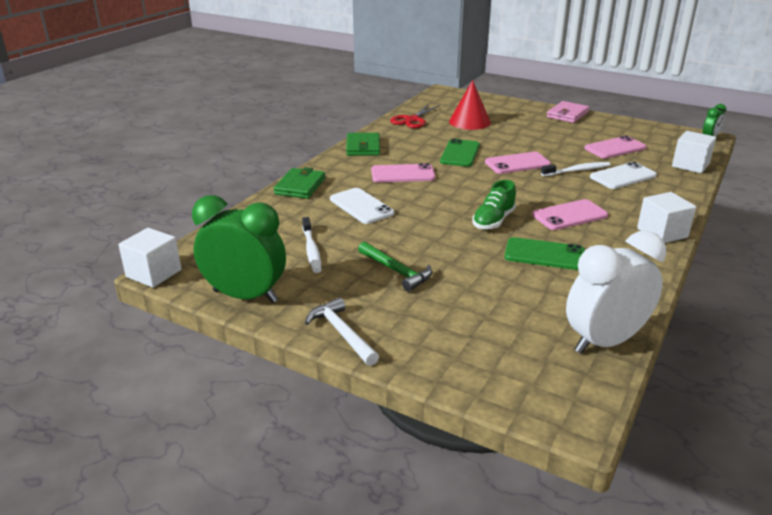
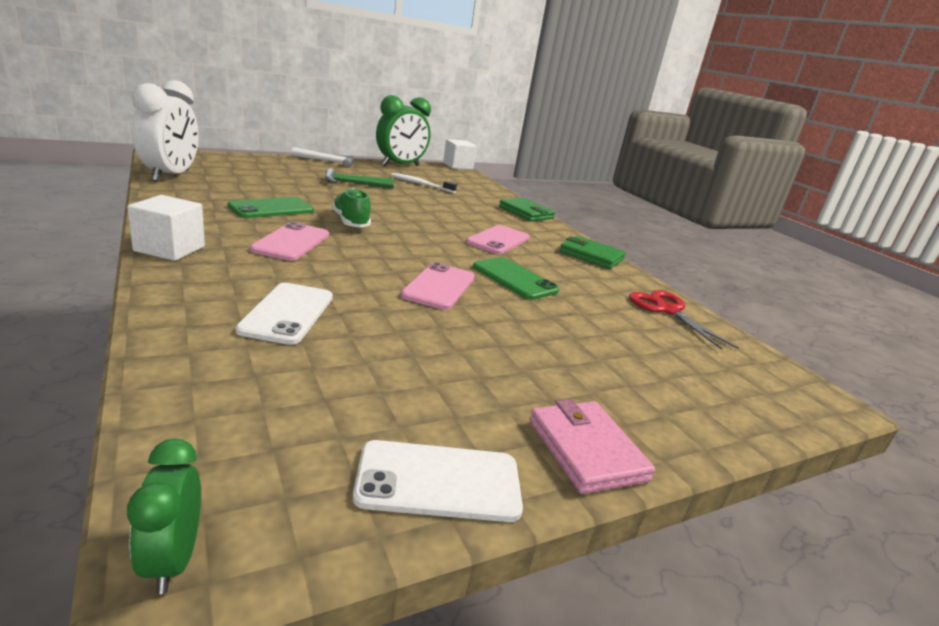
camera: 120 degrees right, 5 degrees down
(361, 206) = (458, 210): white phone -> white phone (438, 481)
(469, 122) = (627, 338): red cone -> none
(577, 170) = (359, 301): white toothbrush -> none
(615, 148) = (366, 375): pink phone -> none
(690, 165) = (184, 389): white cube -> none

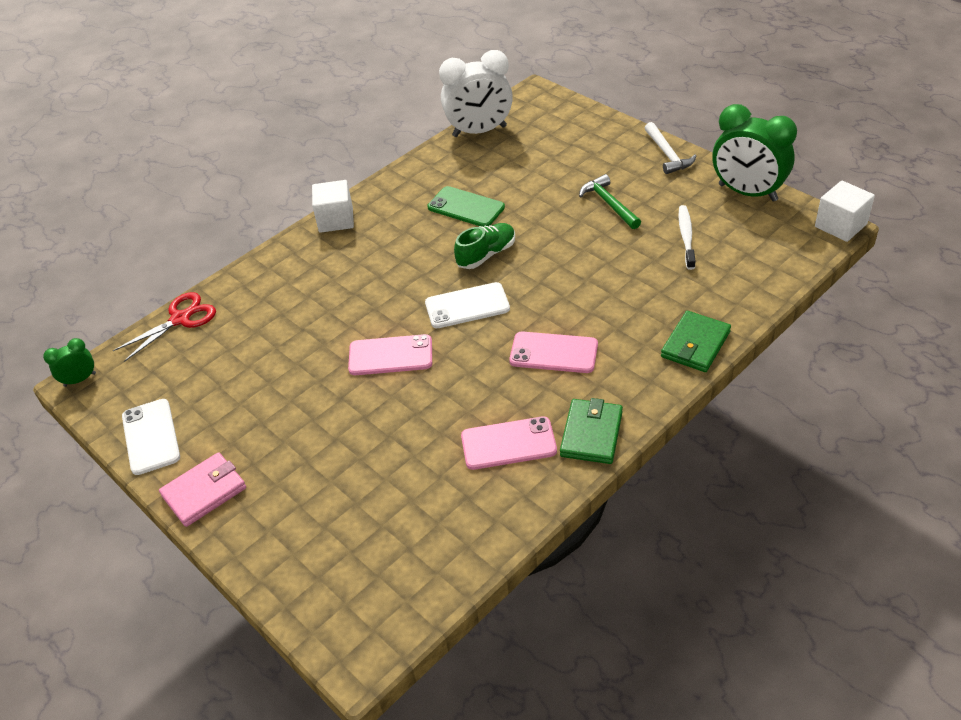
camera: 80 degrees right, 20 degrees up
(287, 313) = (285, 310): white phone -> white phone (467, 306)
(291, 242) = (402, 253): pink phone -> pink phone (508, 444)
(514, 279) = (453, 393): green phone -> none
(667, 310) = (479, 520): red scissors -> red scissors (180, 319)

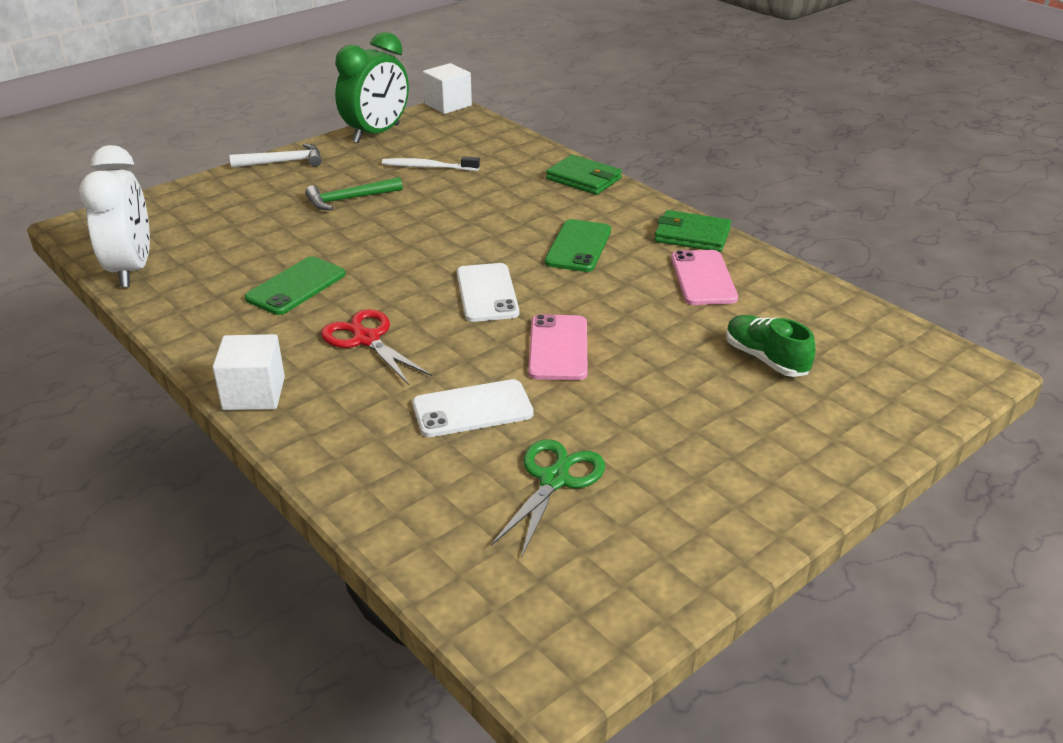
camera: 90 degrees left, 10 degrees down
(80, 379) = (541, 678): green clock -> none
(151, 436) = (681, 564): white phone -> white phone (472, 409)
(180, 319) = (422, 555): red scissors -> red scissors (366, 339)
(204, 492) = (781, 498): pink wallet -> none
(238, 368) = (554, 480): none -> green scissors
(486, 255) = (399, 276): green shoe -> green shoe (765, 359)
(553, 353) = (578, 246): pink phone -> green phone

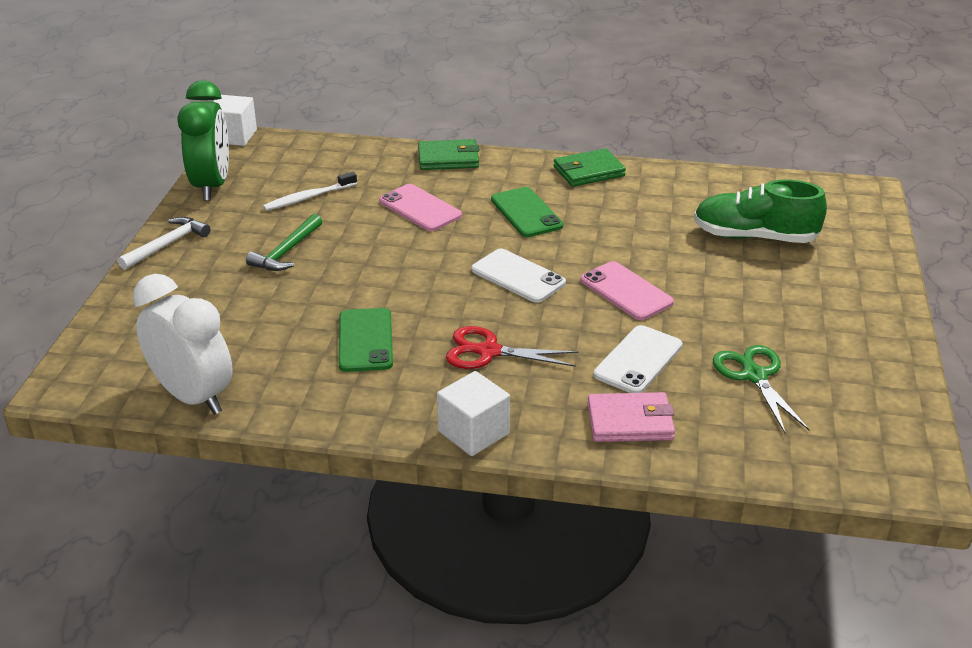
camera: 40 degrees left, 0 degrees up
(380, 454) = (630, 421): none -> pink wallet
(703, 278) = (641, 199): pink phone -> pink phone (420, 208)
(765, 359) = (754, 237): green shoe -> green shoe, size x1.50

